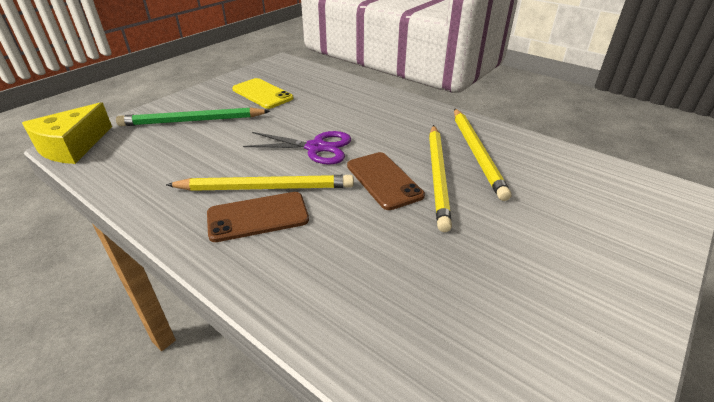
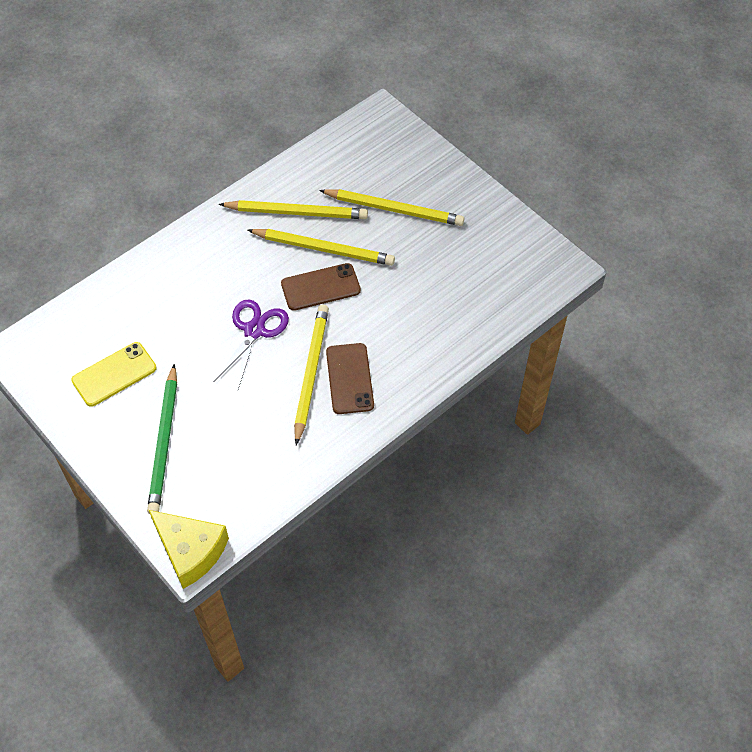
camera: 80 degrees left, 20 degrees up
(533, 223) = (394, 209): none -> yellow pencil

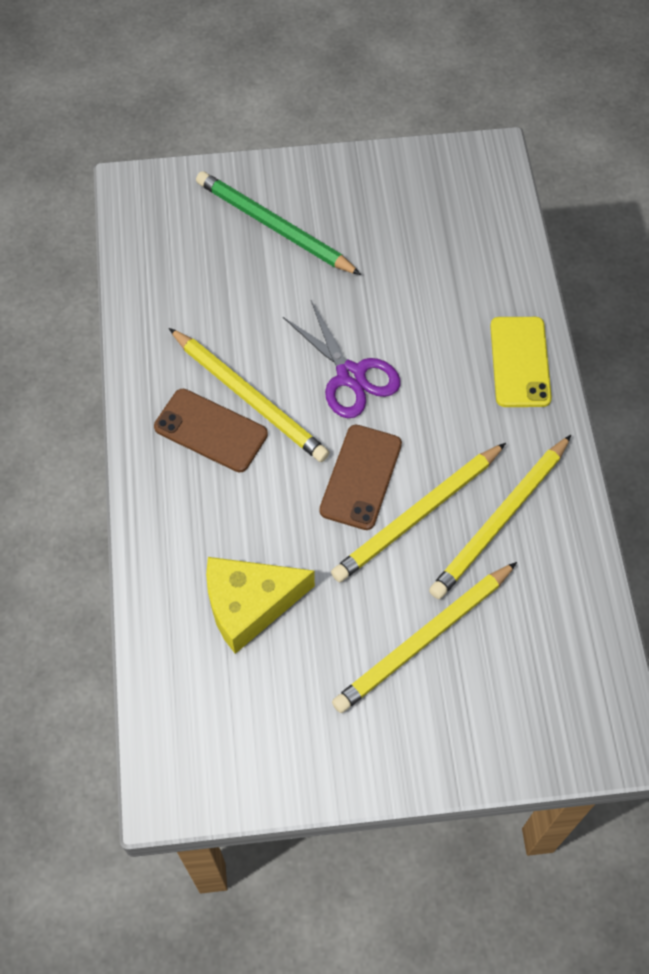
camera: 125 degrees right, 5 degrees up
(114, 374) = (393, 223): yellow phone -> yellow phone (520, 362)
(190, 551) = (137, 191): yellow cheese -> yellow cheese (249, 605)

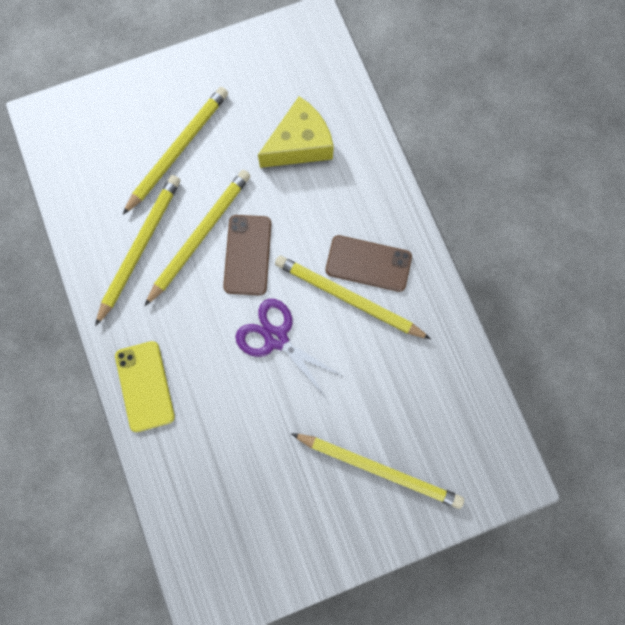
camera: 165 degrees right, 15 degrees up
(274, 227) = (379, 469): green pencil -> yellow pencil

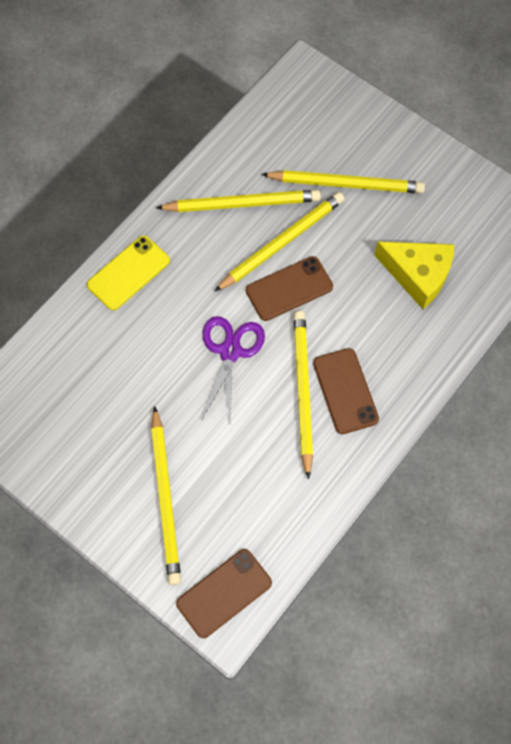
camera: 60 degrees right, 10 degrees down
(200, 236) = (281, 242): yellow pencil -> yellow pencil turned 45 degrees counterclockwise
(489, 464) = (224, 593): none -> brown phone

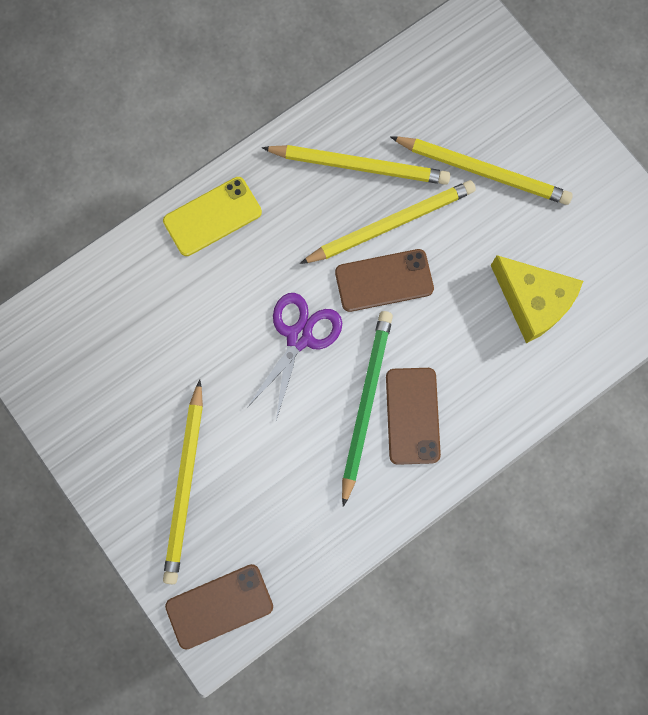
camera: 15 degrees right, 10 degrees up
(302, 391) = (365, 403): yellow pencil -> green pencil

